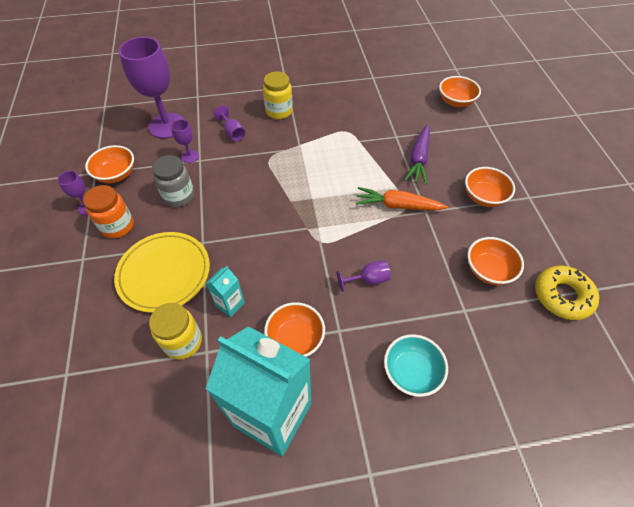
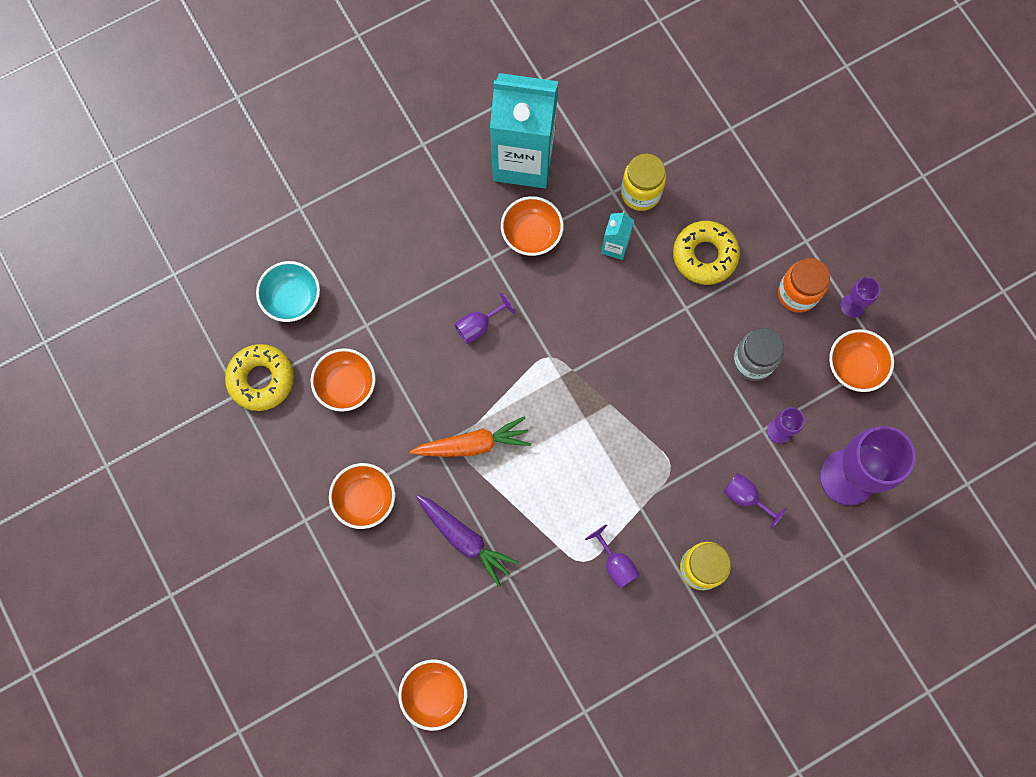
camera: 160 degrees right, 20 degrees up
(164, 273) = (704, 255): yellow plate -> yellow donut
(327, 125) = (616, 564): none -> purple goblet
(411, 372) = (408, 240): turquoise bowl -> turquoise bowl (292, 298)
(418, 159) = (464, 539): purple carrot -> purple carrot turned 135 degrees clockwise

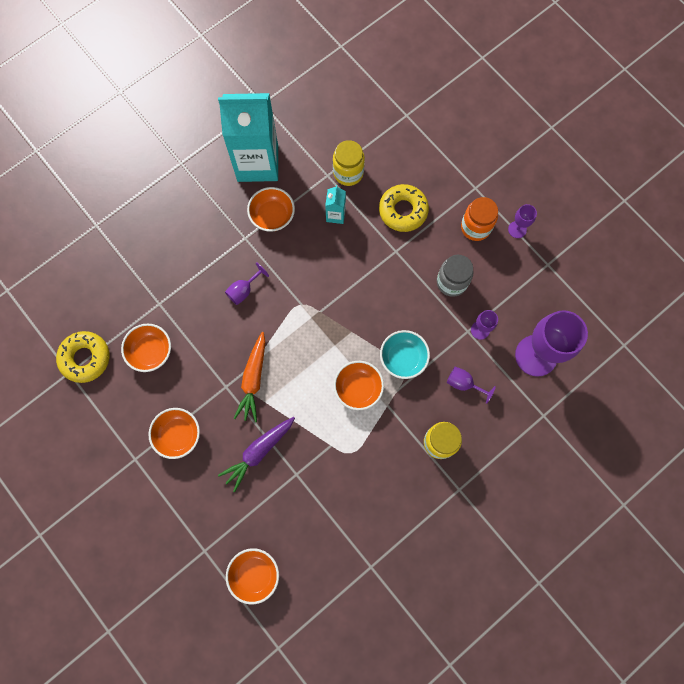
camera: 10 degrees left, 0 degrees up
(292, 298) = (100, 293): turquoise bowl -> turquoise bowl (403, 358)
(464, 539) = (259, 452): purple carrot -> purple carrot turned 105 degrees clockwise
(473, 444) = (253, 379): orange carrot -> orange carrot turned 120 degrees clockwise
(616, 564) = (375, 450): purple goblet -> none
(854, 366) = (527, 273): orange bowl -> orange bowl (358, 388)

